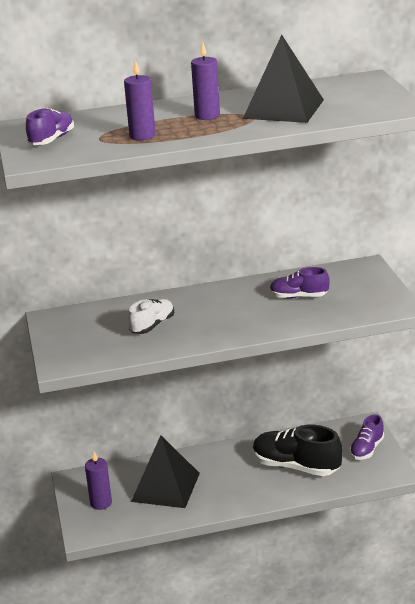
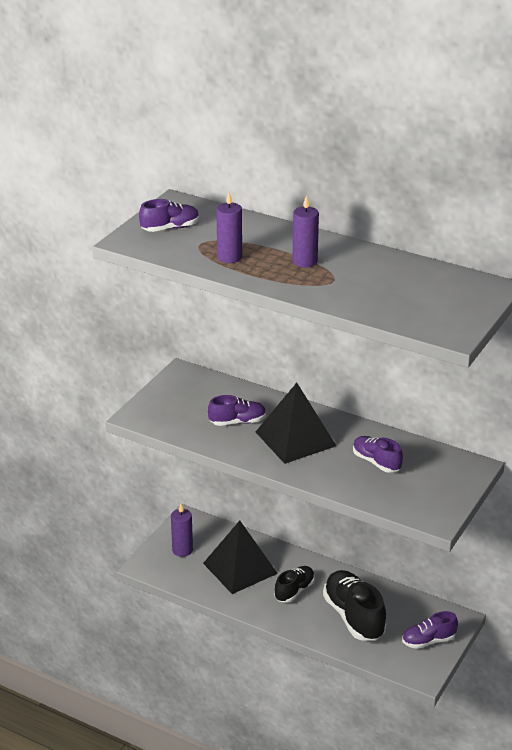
camera: 40 degrees right, 5 degrees up
(152, 325) = (237, 422): white shoe -> purple shoe
(229, 476) = (294, 591): none -> black shoe
(284, 109) = (368, 285): black pyramid -> black pyramid (295, 439)

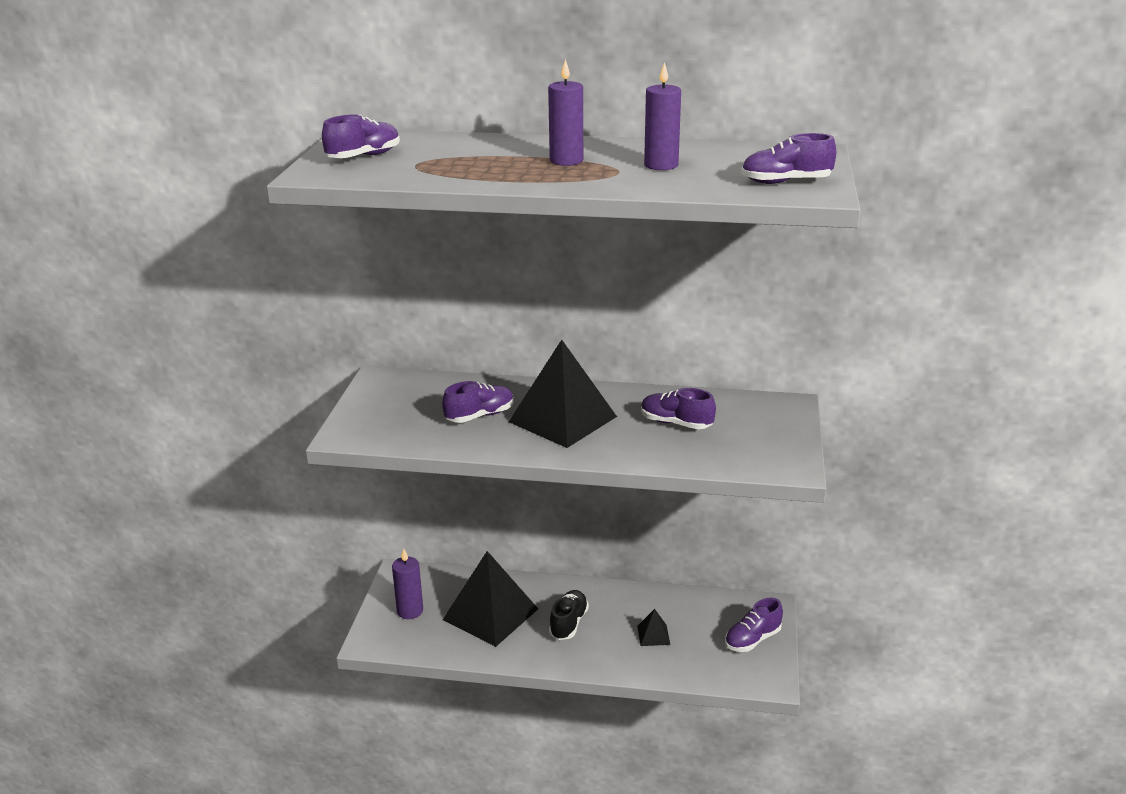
camera: 20 degrees left, 5 degrees down
(229, 257) = (465, 170): purple candle -> purple candle (661, 165)
(354, 617) = (653, 635): black shoe -> black pyramid
(440, 317) = (786, 182): none -> purple shoe

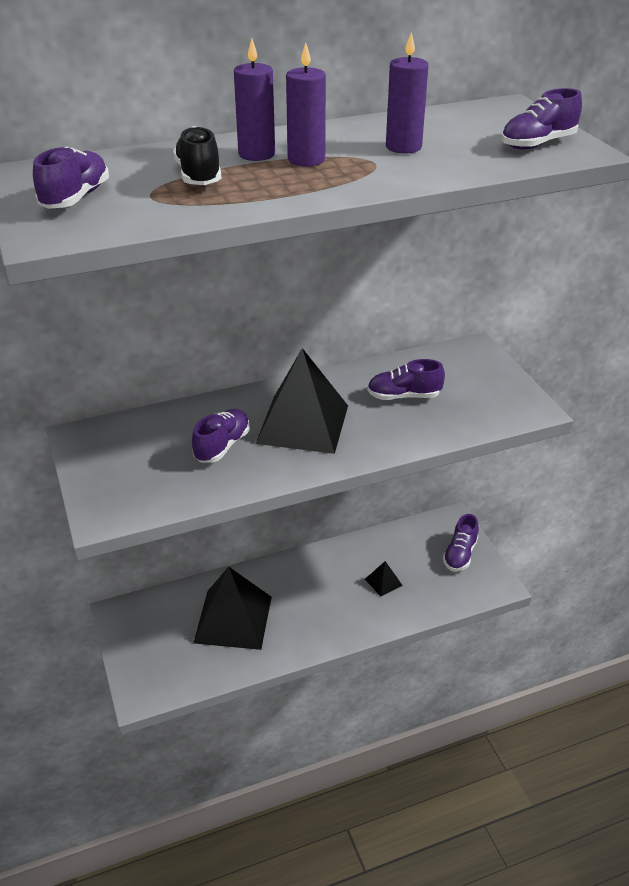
camera: 30 degrees left, 10 degrees up
(410, 611) = (156, 647): purple candle -> purple candle (256, 154)
(568, 623) = (307, 600): black shoe -> black shoe (199, 176)

